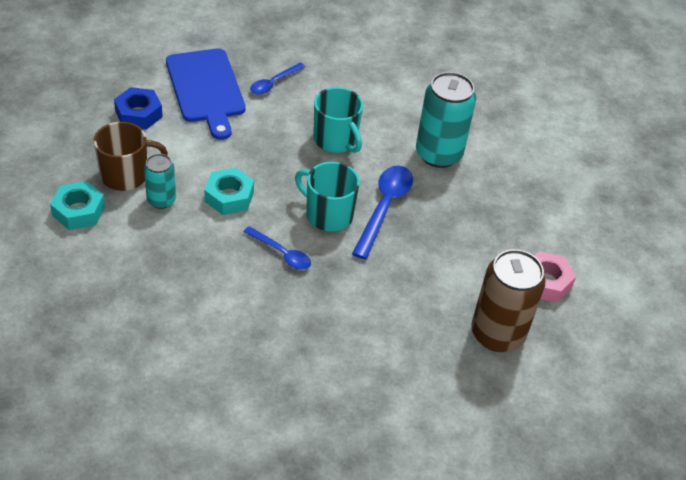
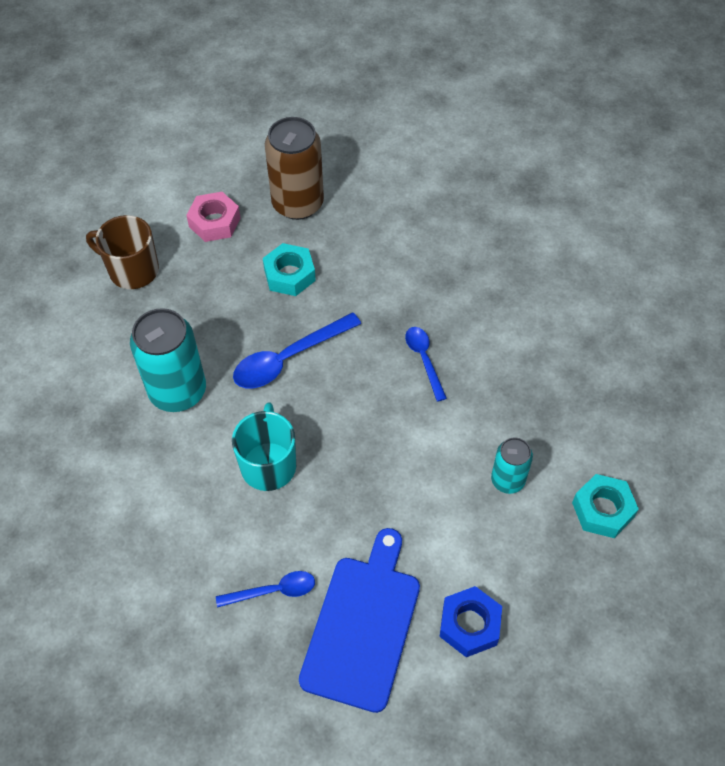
camera: 140 degrees left, 10 degrees up
(126, 175) = (530, 534): brown mug -> brown mug (132, 270)
(229, 197) = (434, 448): turquoise nut -> turquoise nut (289, 275)
(328, 214) = (349, 378): turquoise mug -> none

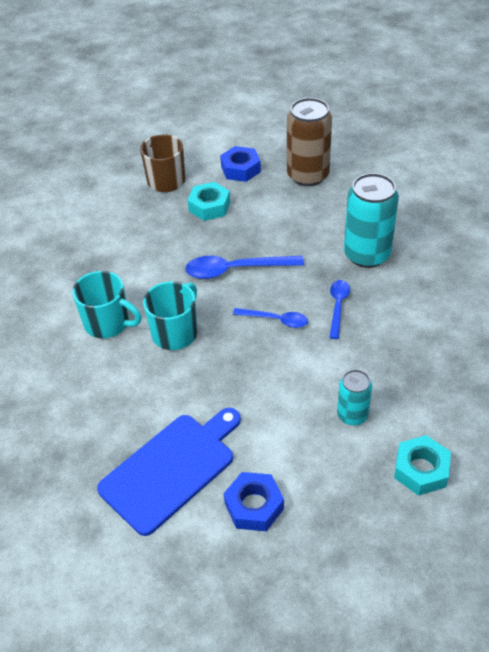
camera: 30 degrees right, 10 degrees down
(178, 391) = (145, 263): turquoise can -> turquoise can (367, 254)
(184, 486) = (108, 323): none -> turquoise mug
(214, 222) = (240, 169): pink nut -> blue nut
(273, 591) = (122, 416): blue spoon -> blue spoon (276, 320)
(289, 275) = (272, 218): turquoise nut -> turquoise nut (209, 206)

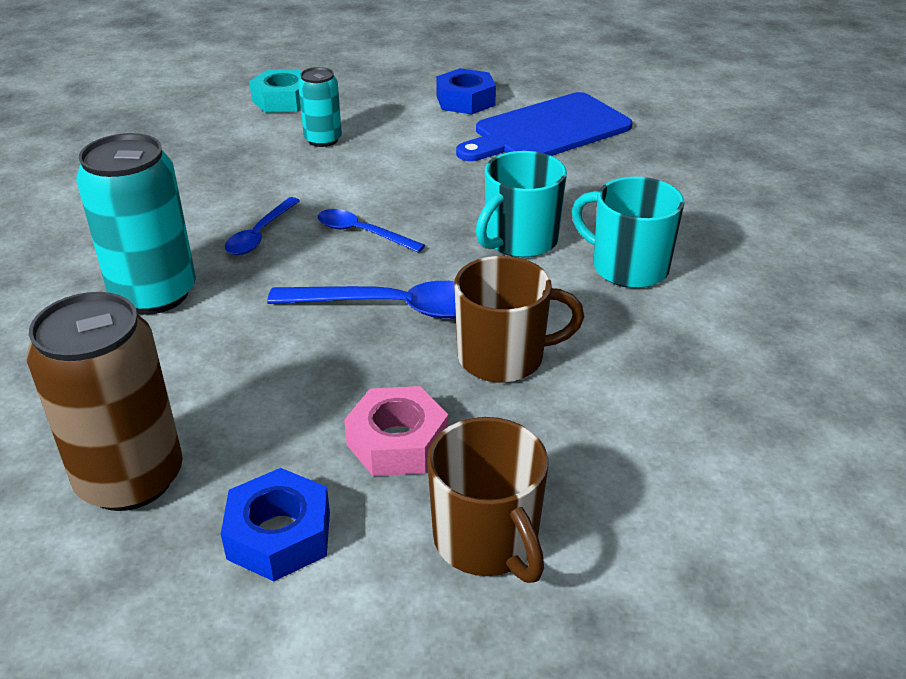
camera: 170 degrees left, 10 degrees down
(172, 252) = (503, 357): none -> brown mug
(209, 206) = (397, 442): turquoise nut -> pink nut

